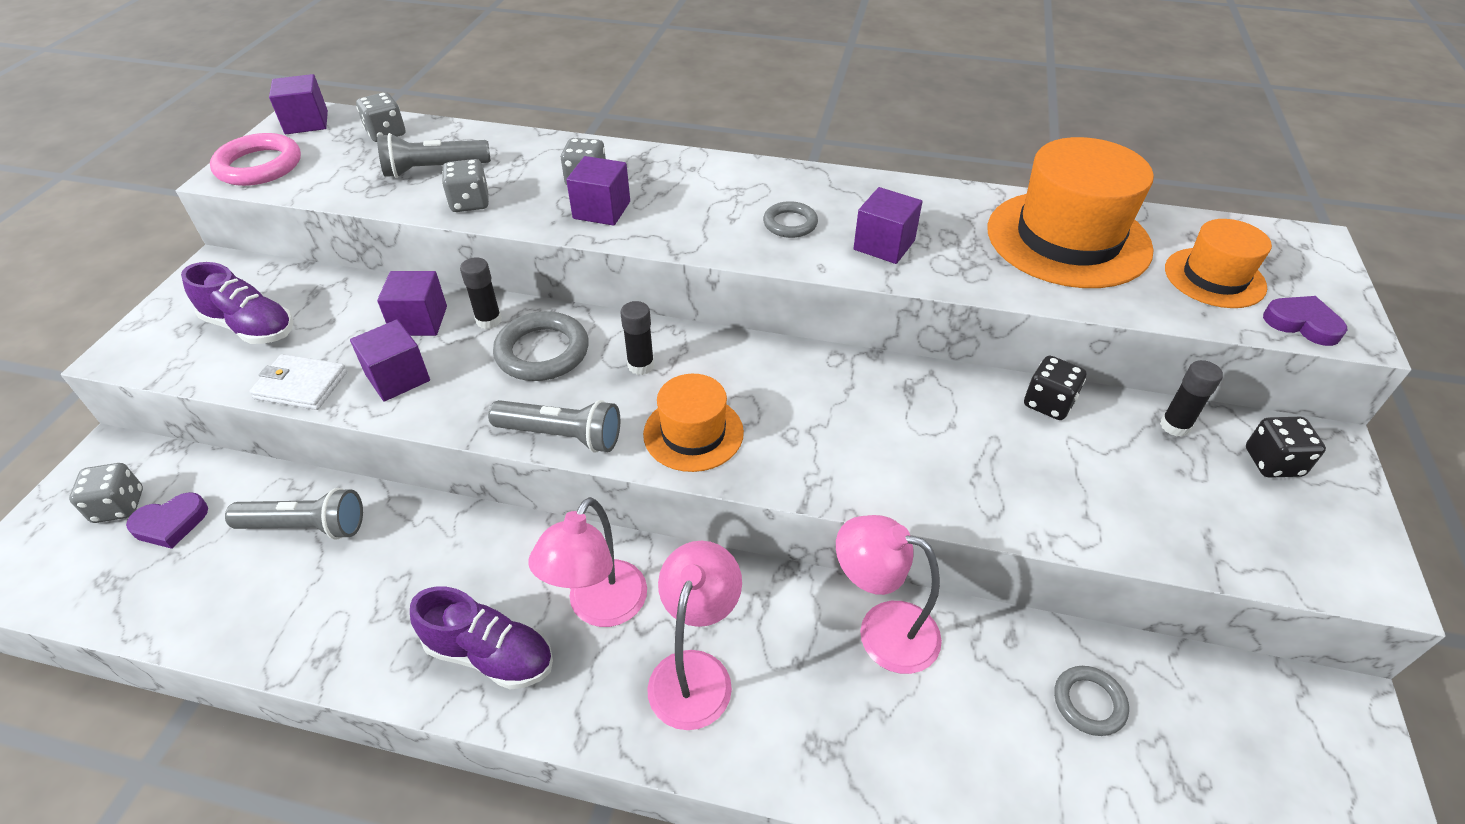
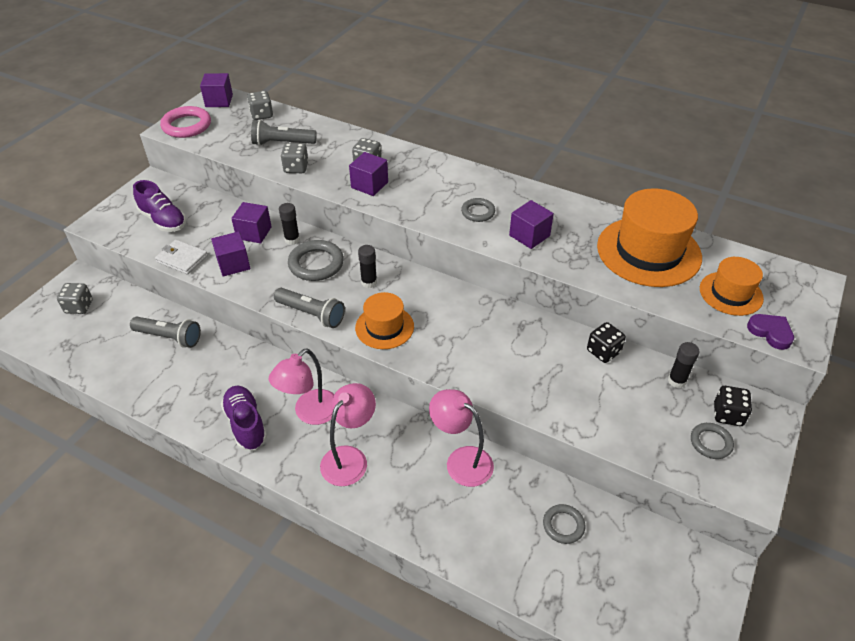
camera: 15 degrees right, 0 degrees up
(171, 523) = (102, 321): purple heart -> none
(490, 654) = (246, 424): purple shoe -> purple shoe turned 150 degrees counterclockwise
(1274, 512) = (711, 442): none -> grey ring

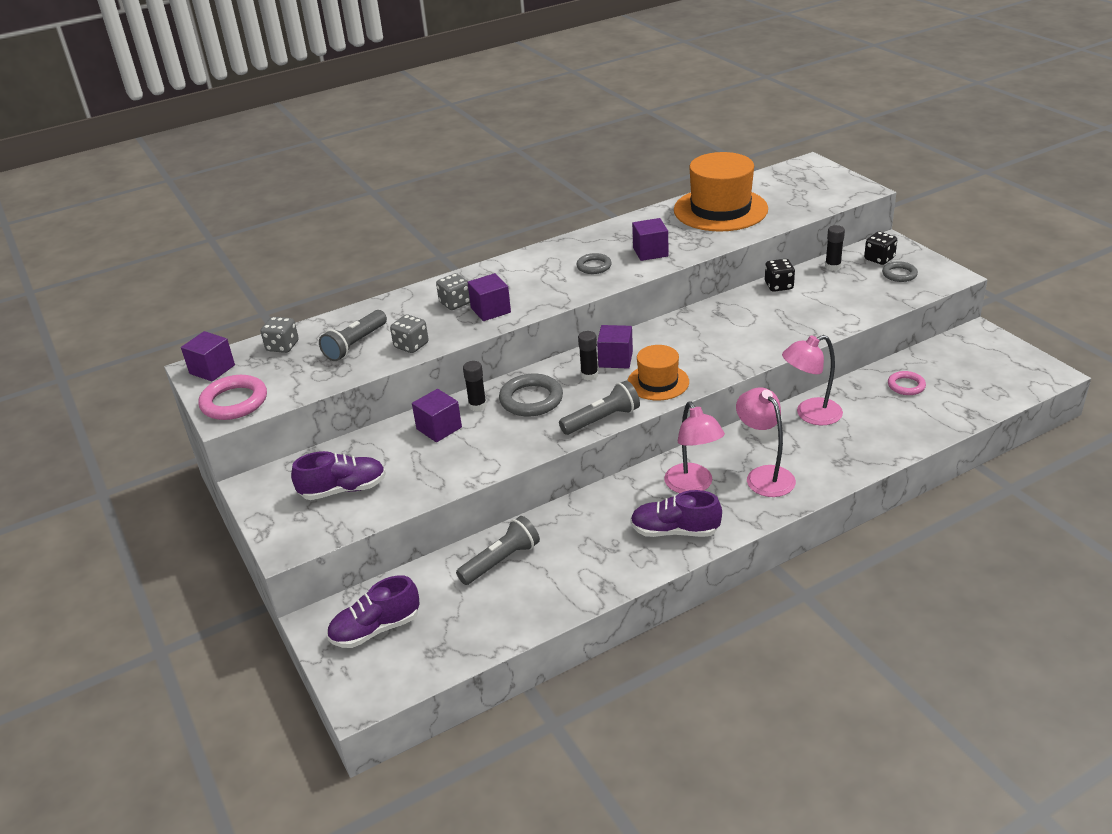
camera: 55 degrees left, 10 degrees down
(79, 307) = (375, 629): grey dice -> purple shoe
(182, 259) = (430, 488): white wallet -> none
(233, 264) = (476, 453): purple cube -> purple cube (615, 359)
(563, 525) = (906, 386): grey ring -> pink ring
(731, 293) = (794, 195): orange hat -> none
(770, 332) = (845, 195): purple heart -> none

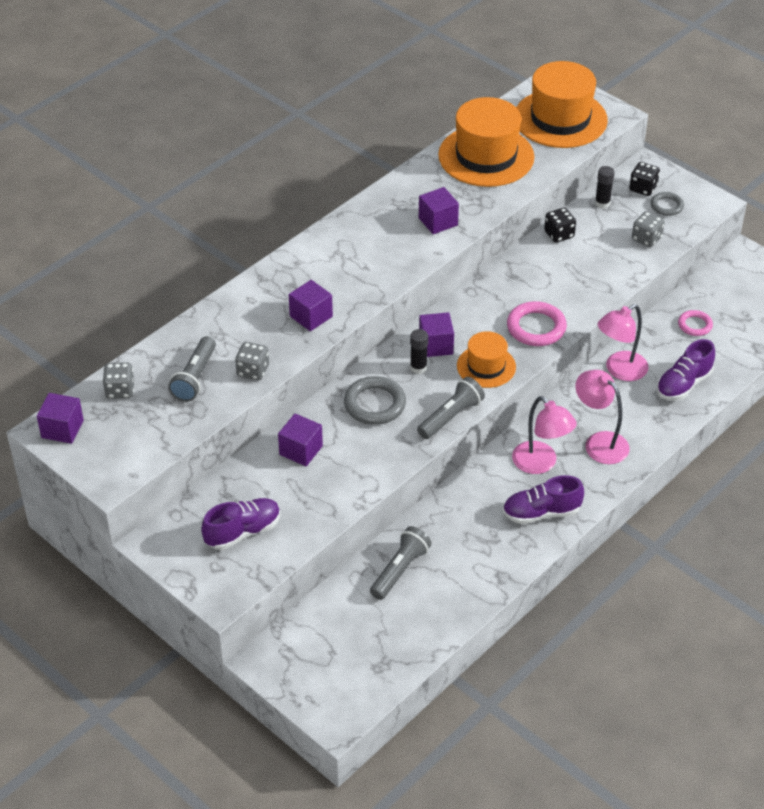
camera: 20 degrees left, 10 degrees up
(234, 402) = (110, 464): pink ring -> pink ring (536, 327)
(375, 629) = (318, 656): purple shoe -> purple shoe (683, 384)
(455, 303) = (270, 312): grey dice -> grey dice (646, 238)
(477, 406) = (326, 419): black glue stick -> none
(594, 266) = (389, 247): grey ring -> none
(805, 189) = (560, 119): none -> orange hat

